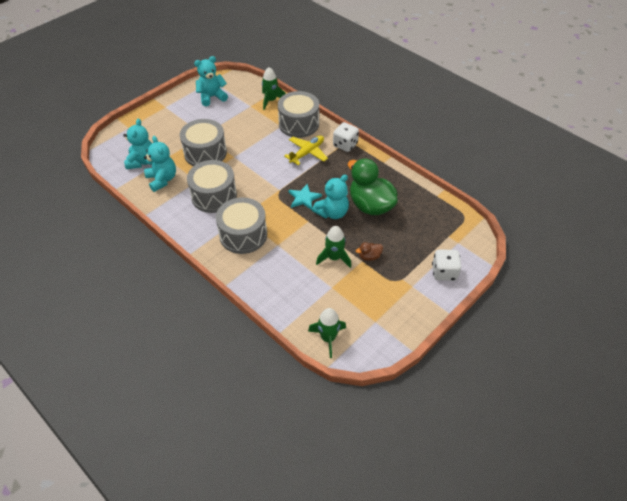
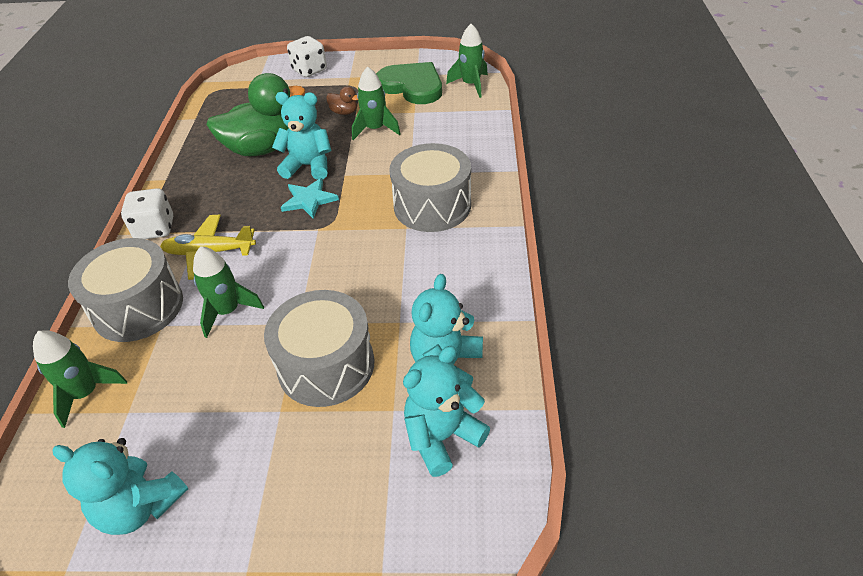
camera: 130 degrees left, 5 degrees down
(214, 196) = (404, 279): grey drum -> none
(265, 143) = (228, 311): none -> green rocket
(363, 307) = (412, 86): none -> green heart
(370, 205) = (263, 148): green duck -> green duck turned 120 degrees counterclockwise

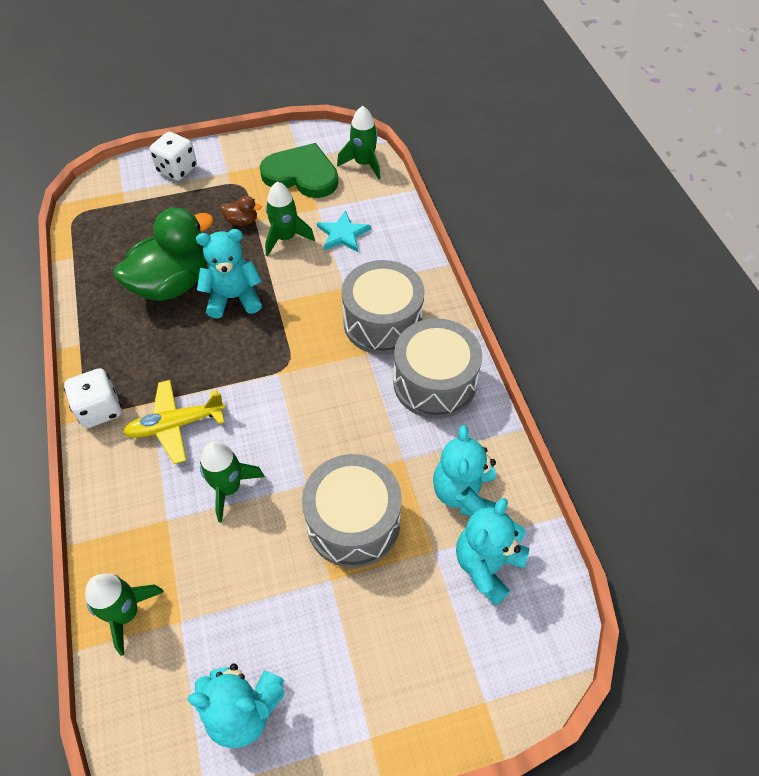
camera: 20 degrees left, 10 degrees up
(138, 307) = (131, 506): grey drum -> grey drum (434, 382)
(309, 200) = (253, 340): turquoise star -> turquoise star (343, 234)

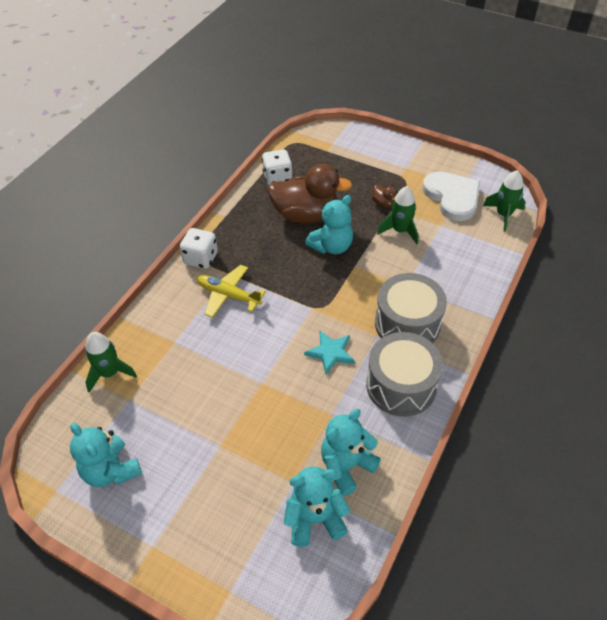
camera: 45 degrees right, 5 degrees down
(172, 284) = (306, 215): green duck -> brown duck
(177, 169) = (377, 148): white dice -> white dice (277, 178)
(229, 488) = (220, 351): green rocket -> none
(234, 298) = (331, 246): turquoise teddy bear -> turquoise teddy bear turned 105 degrees clockwise
(301, 175) = (452, 197): green heart -> white heart
(343, 234) = (440, 252): turquoise star -> turquoise star (330, 352)
(353, 522) = (265, 425): grey drum -> none

